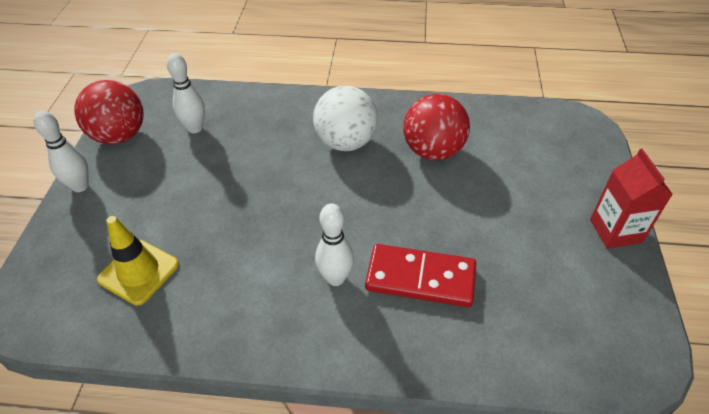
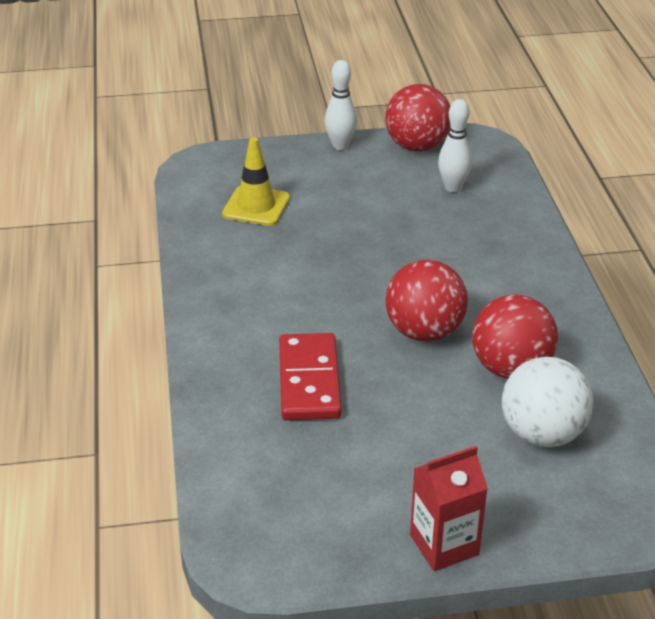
camera: 75 degrees right, 10 degrees down
(335, 278) = (289, 322): white bowling pin -> none
(346, 142) = (488, 296): white ball -> white ball (542, 433)
(377, 188) = (424, 331): none -> red ball

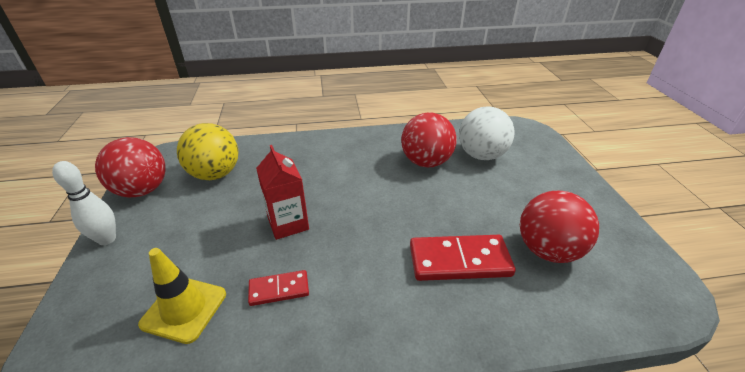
camera: 90 degrees left, 0 degrees up
(274, 255) = (279, 289): none -> red domino
(424, 331) = (392, 196): red ball -> red ball (547, 250)
(444, 545) = (590, 196): red carton -> red carton (288, 223)
(453, 187) = (215, 174): white bowling pin -> yellow ball

